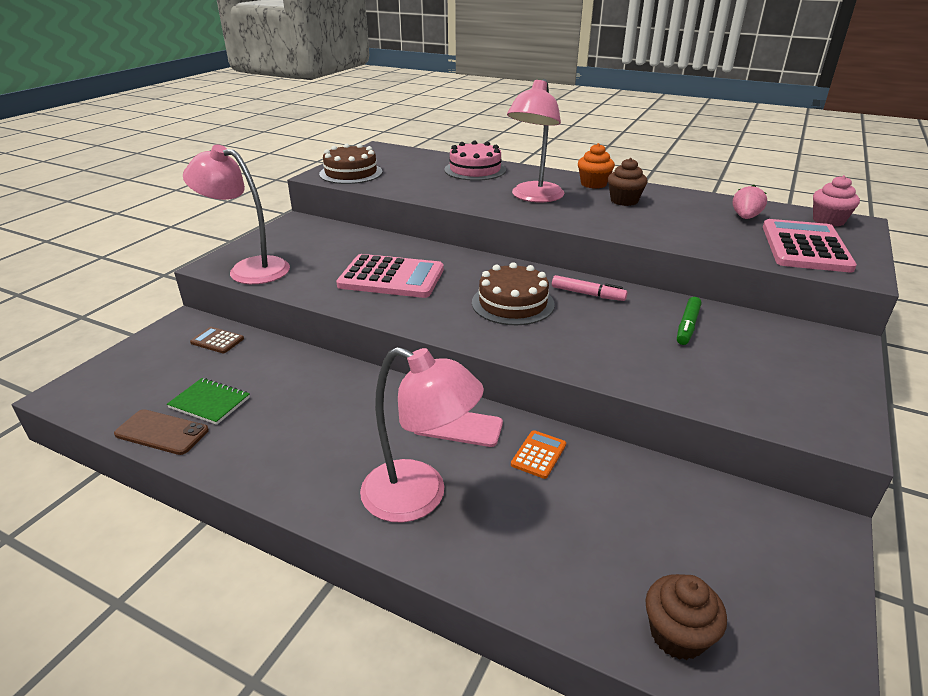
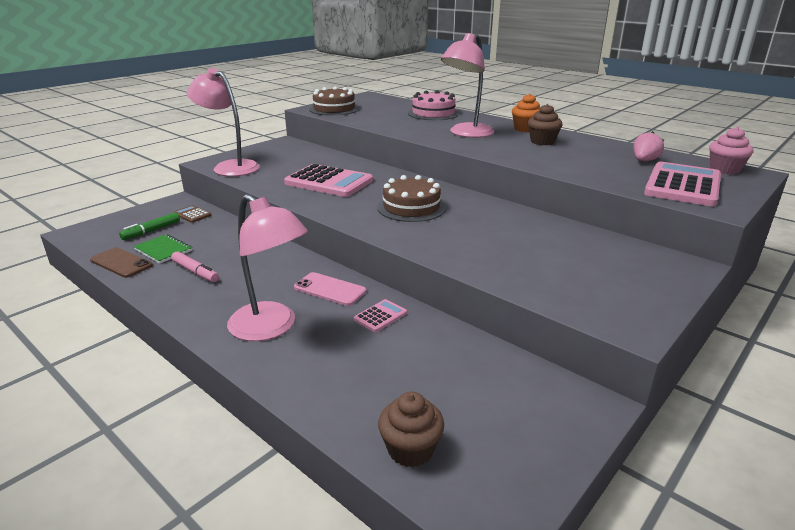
camera: 15 degrees right, 5 degrees down
(538, 454) = (380, 316): orange calculator -> pink calculator
(588, 294) = (478, 208): pink marker -> pink marker (195, 272)
(687, 326) = (549, 238): green marker -> green marker (151, 231)

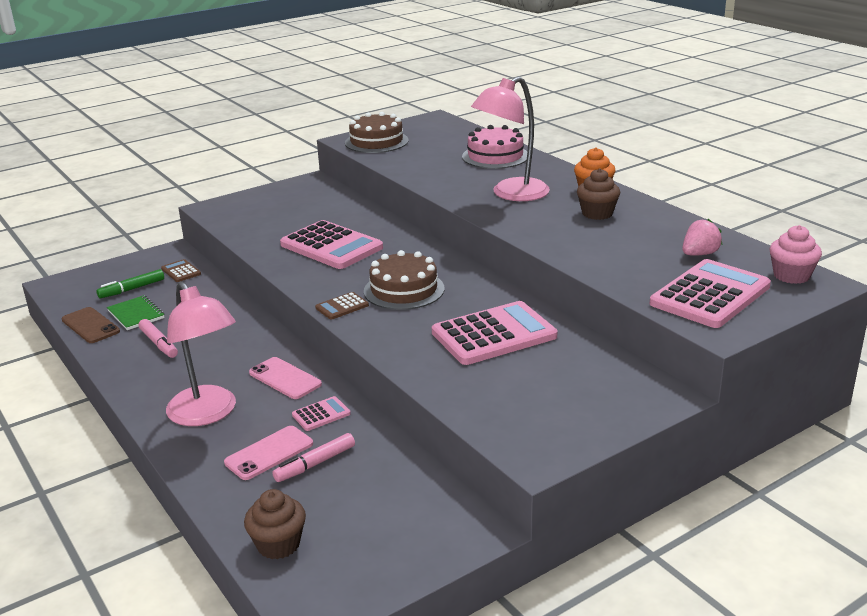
camera: 15 degrees right, 0 degrees up
(230, 167) = (231, 216): pink lamp -> none
(350, 357) = (269, 453): none -> pink phone
(367, 223) = (342, 307): none -> brown calculator
(401, 361) = (315, 464): none -> pink marker
(511, 233) = (494, 334): none -> pink calculator

